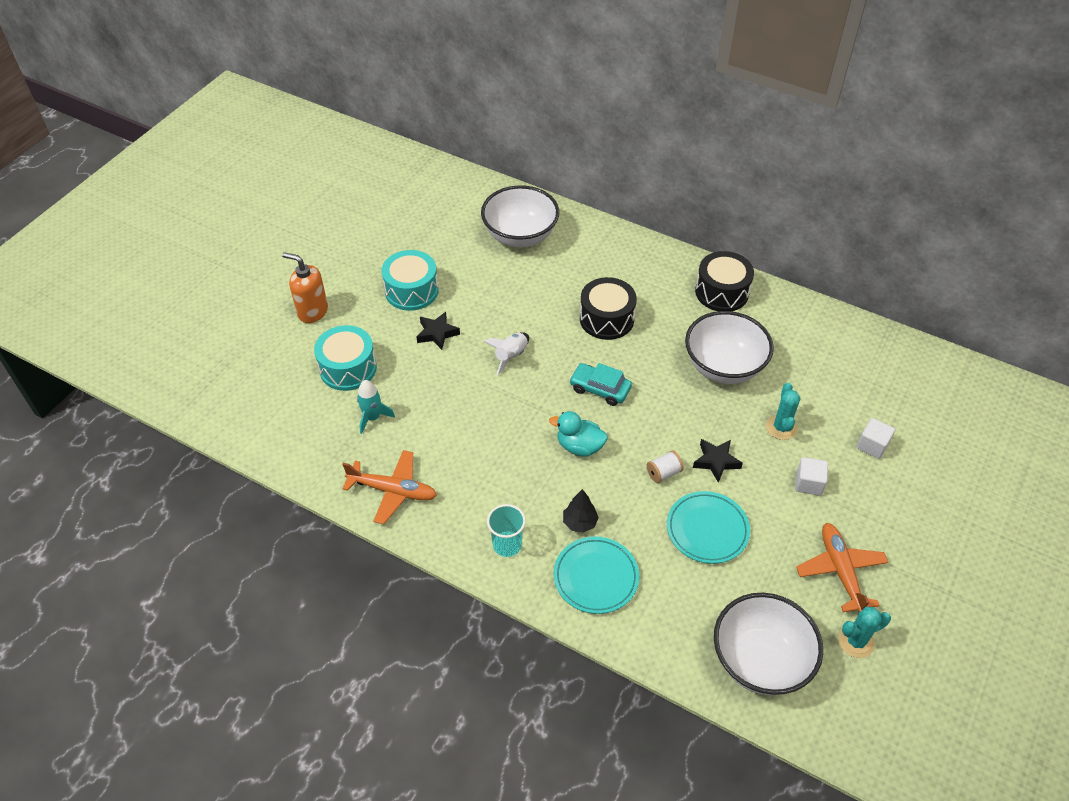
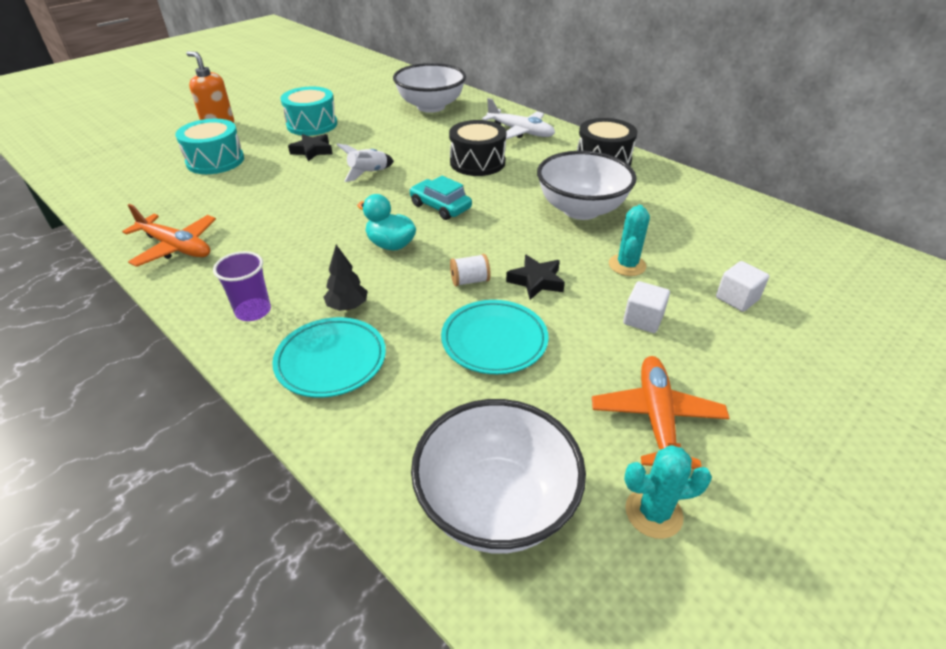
camera: 15 degrees right, 10 degrees down
(373, 417) = (206, 194): turquoise rocket -> none
(507, 545) = (253, 311): turquoise cup -> purple cup
(628, 262) = (520, 131): none -> white plane

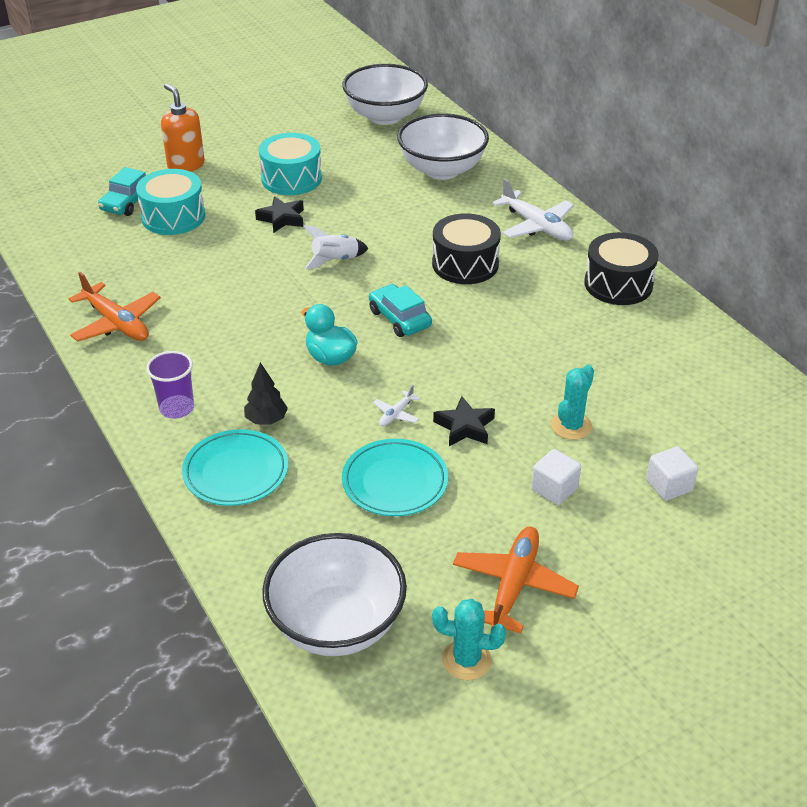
camera: 15 degrees right, 0 degrees up
(171, 155) = (128, 202): none -> turquoise car
(469, 281) = (396, 414): white spool -> white plane
(581, 209) = (556, 348): white bowl -> white bowl (385, 116)

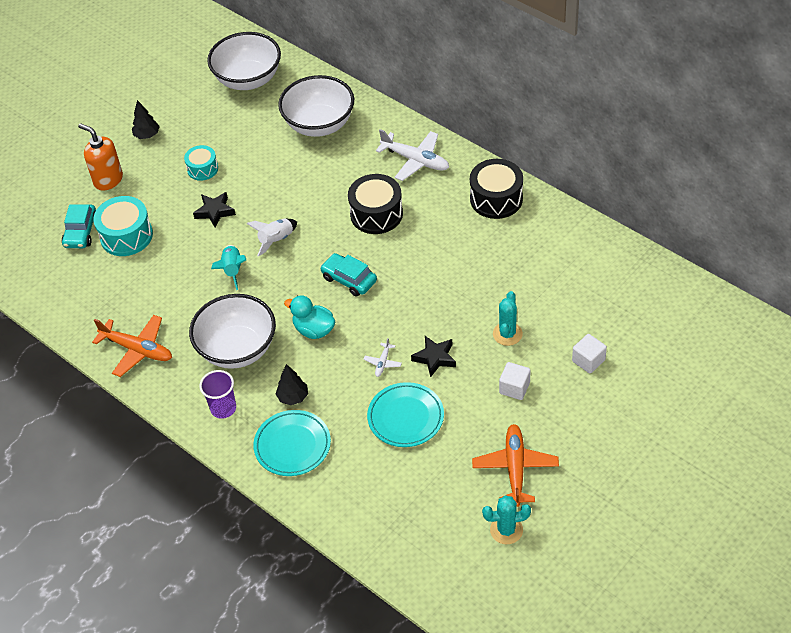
camera: 15 degrees left, 10 degrees up
(250, 138) = (147, 135): none -> black tree
(269, 276) = (232, 270): none -> turquoise rocket
(291, 179) = (202, 169): turquoise drum -> turquoise drum, size x0.61
(336, 624) = (414, 534): white bowl -> white bowl (237, 349)

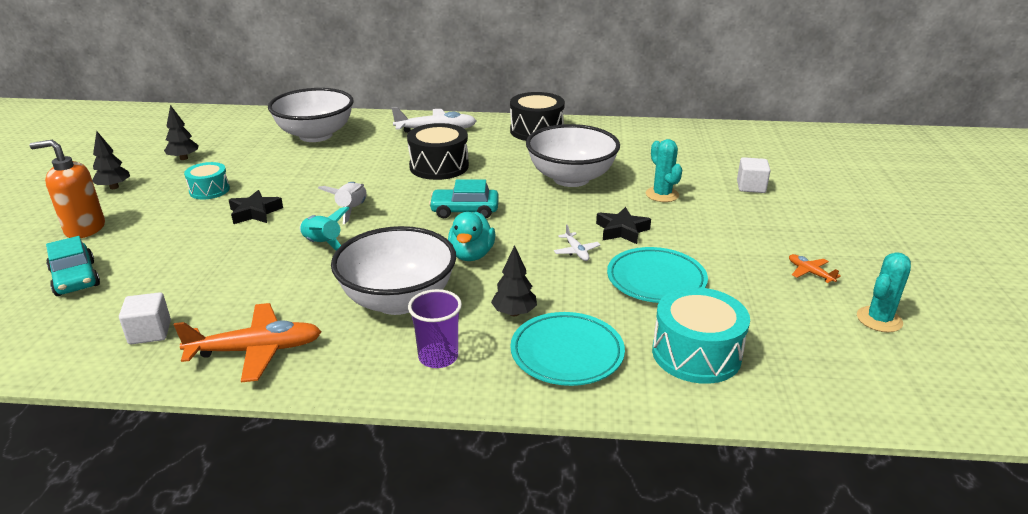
camera: 40 degrees left, 20 degrees down
(126, 236) = (149, 262): turquoise drum -> turquoise drum (696, 354)
(209, 116) = (184, 158): none -> black tree
(248, 79) = (208, 130): white bowl -> white bowl (571, 178)
(314, 330) = (471, 255): turquoise duck -> turquoise duck turned 75 degrees counterclockwise
(514, 388) = (721, 223): white cube -> white cube (150, 332)
(515, 468) = (810, 273): orange plane -> orange plane, size x0.48

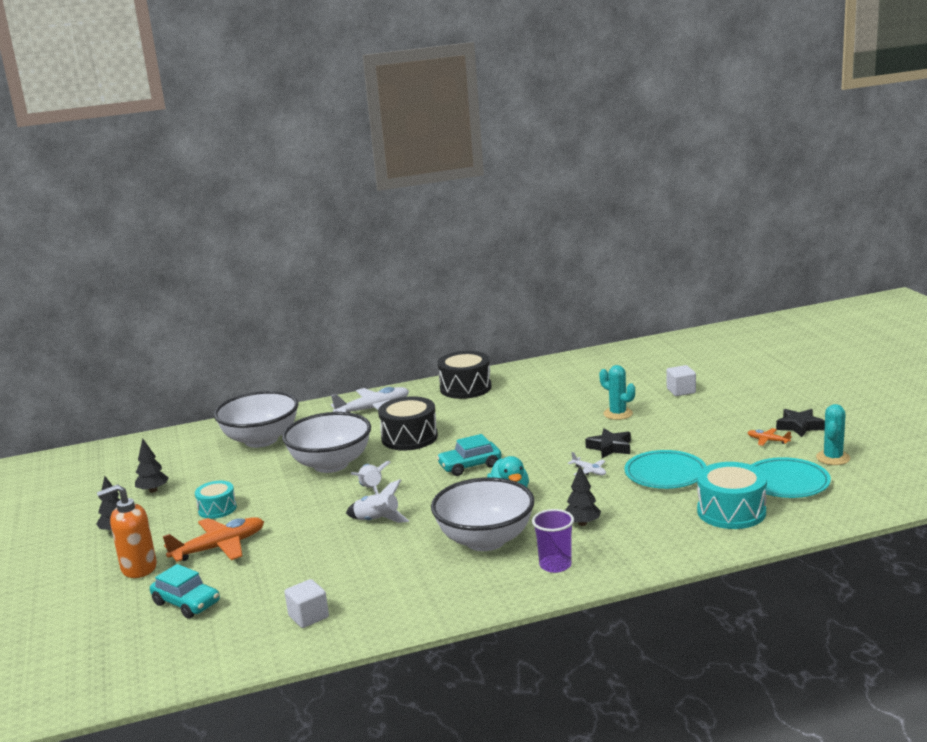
camera: 20 degrees left, 10 degrees down
(255, 212) = (285, 514): black star -> black star (799, 426)
(256, 350) = (412, 601): orange plane -> orange plane (219, 547)
(322, 245) = (377, 521): turquoise rocket -> white rocket
(567, 353) = (644, 536): turquoise plate -> turquoise plate (786, 483)
(571, 178) = (533, 419): white bowl -> white bowl (331, 464)

